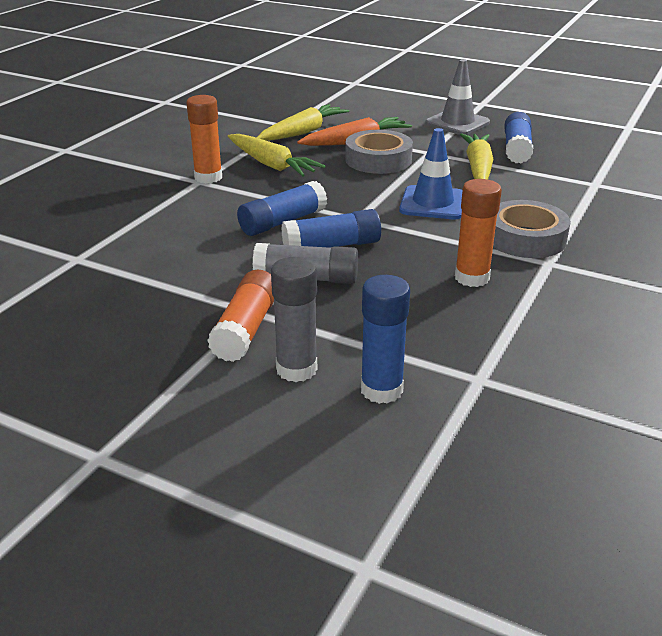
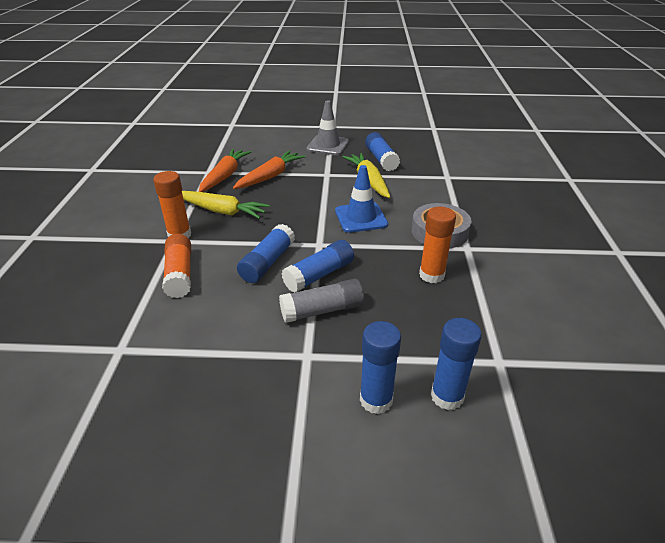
camera: 25 degrees left, 5 degrees up
(246, 329) = (312, 374): orange glue stick -> orange glue stick (180, 274)
(296, 369) = (376, 400): grey glue stick -> blue glue stick
(303, 132) = (225, 176): yellow carrot -> orange carrot
(378, 160) = (297, 189): grey tape -> none

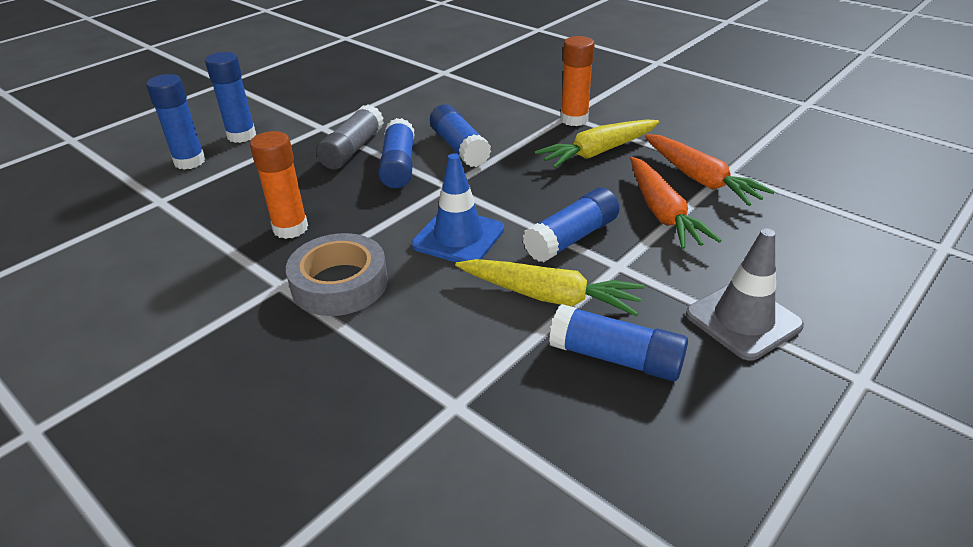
camera: 130 degrees right, 0 degrees up
(180, 274) = (504, 106): orange glue stick -> none
(321, 190) = (572, 238): none -> blue glue stick

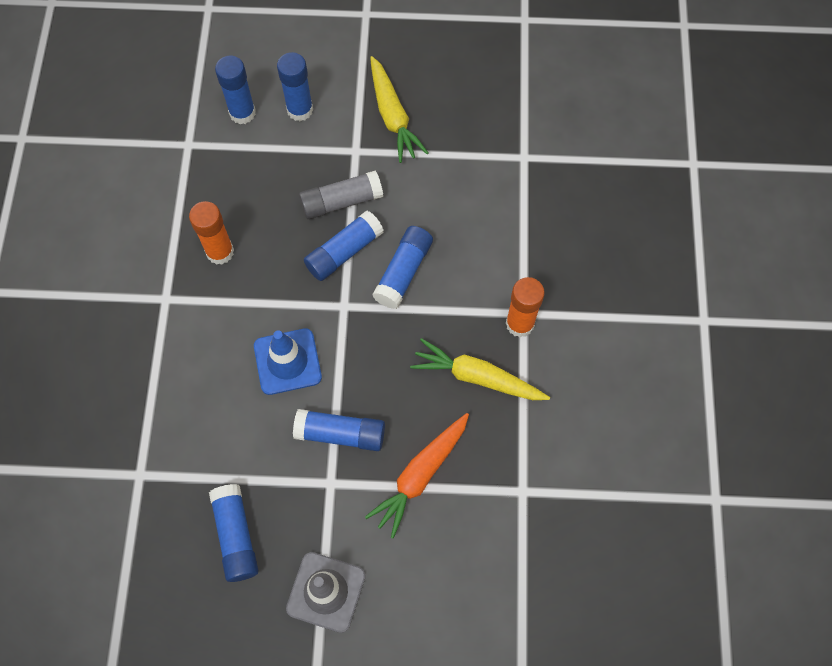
camera: 50 degrees right, 30 degrees up
(339, 283) = (190, 331): grey tape -> none
(549, 296) = (266, 462): yellow carrot -> yellow carrot (393, 116)
(700, 179) = (493, 477): orange carrot -> none

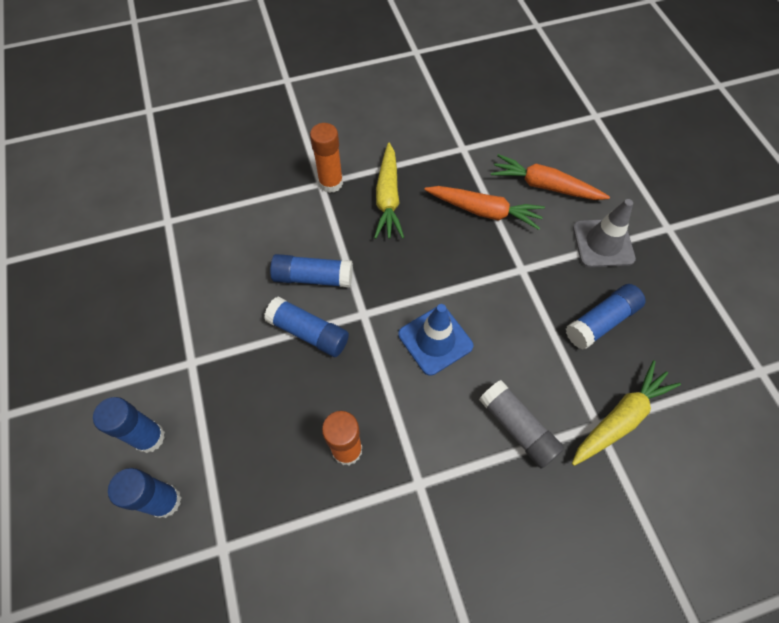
camera: 110 degrees left, 5 degrees down
(340, 434) = (479, 275): blue glue stick -> none
(341, 201) = (254, 354): grey glue stick -> grey glue stick (517, 428)
(393, 116) = (141, 341): yellow carrot -> yellow carrot (620, 418)
(430, 564) = (544, 186): none -> orange carrot

